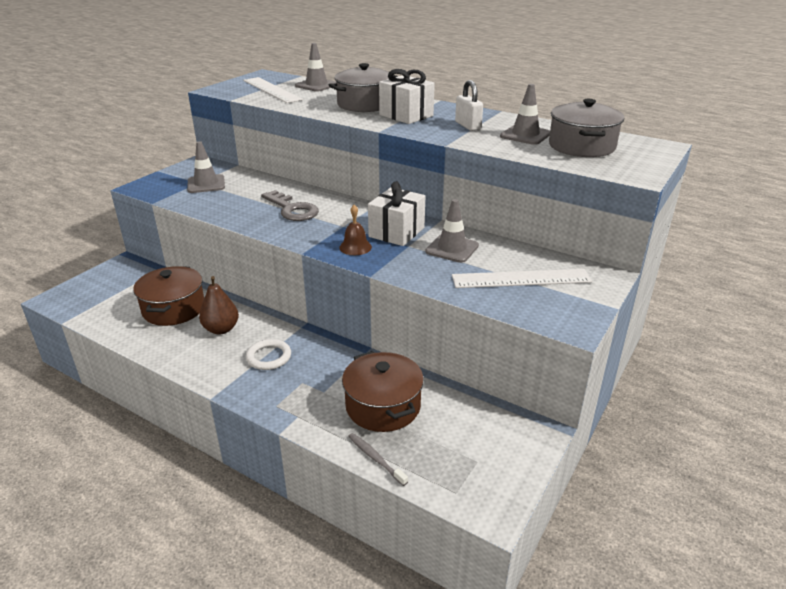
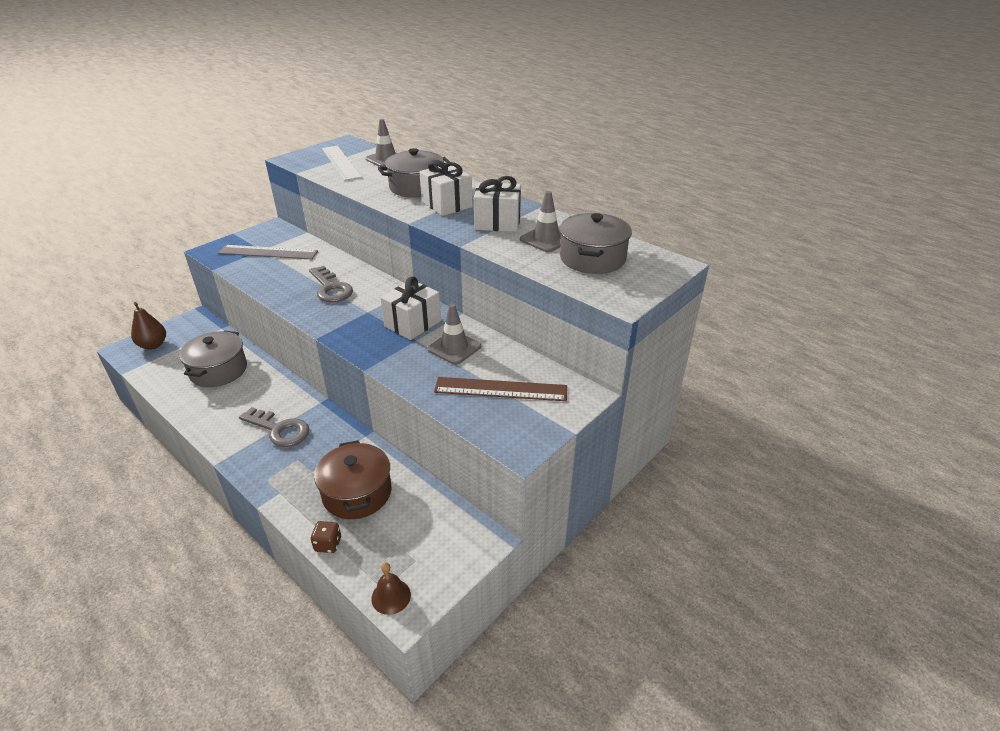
camera: 10 degrees right, 5 degrees up
(174, 309) = (218, 370): brown pot -> grey pot
(206, 184) = (268, 252): grey traffic cone -> grey ruler
(221, 329) = (250, 396): brown pear -> brown pear (153, 345)
(269, 357) = (279, 430): white ring -> grey key
(355, 247) = (366, 336): brown bell -> brown bell (391, 596)
(376, 459) = (328, 544): grey toothbrush -> brown dice
(468, 126) = (497, 222): white padlock -> white gift
(521, 279) = (500, 389): white ruler -> brown ruler

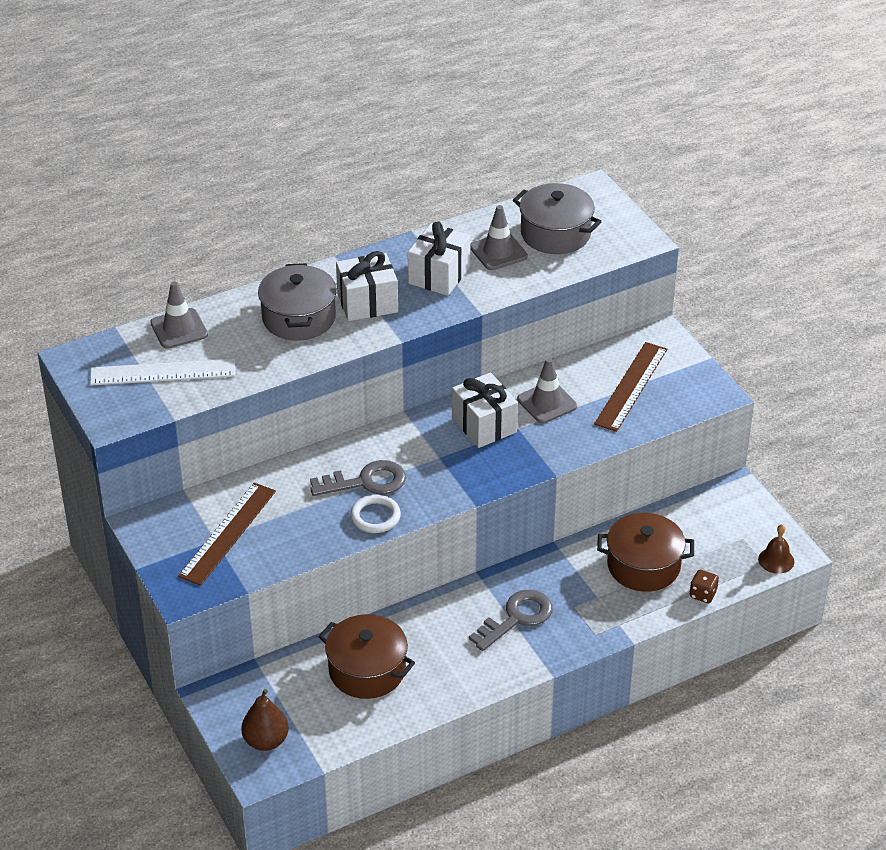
camera: 70 degrees left, 5 degrees up
(218, 370) = (367, 670): grey pot -> brown pot
(268, 252) = (228, 533): grey ruler -> brown ruler
(294, 299) = (375, 517): none -> white ring

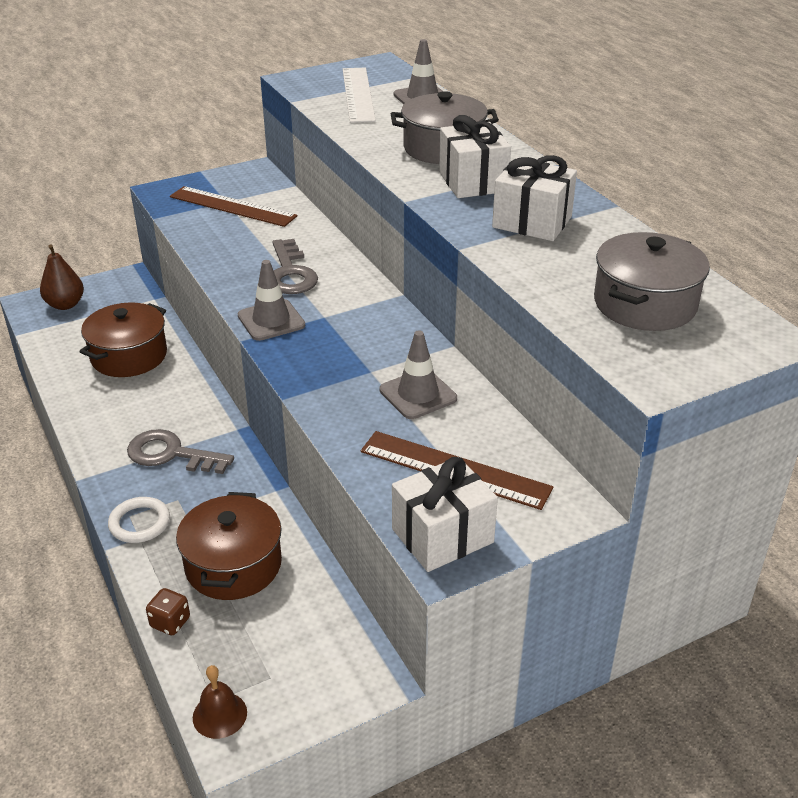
camera: 90 degrees right, 5 degrees down
(375, 517) = (237, 279): white ring -> white ring (140, 523)
(484, 425) = (377, 347): white gift -> white gift (442, 535)
(498, 252) = (590, 261): grey traffic cone -> grey traffic cone (271, 320)
(517, 618) = (171, 454): grey key -> grey key turned 150 degrees clockwise

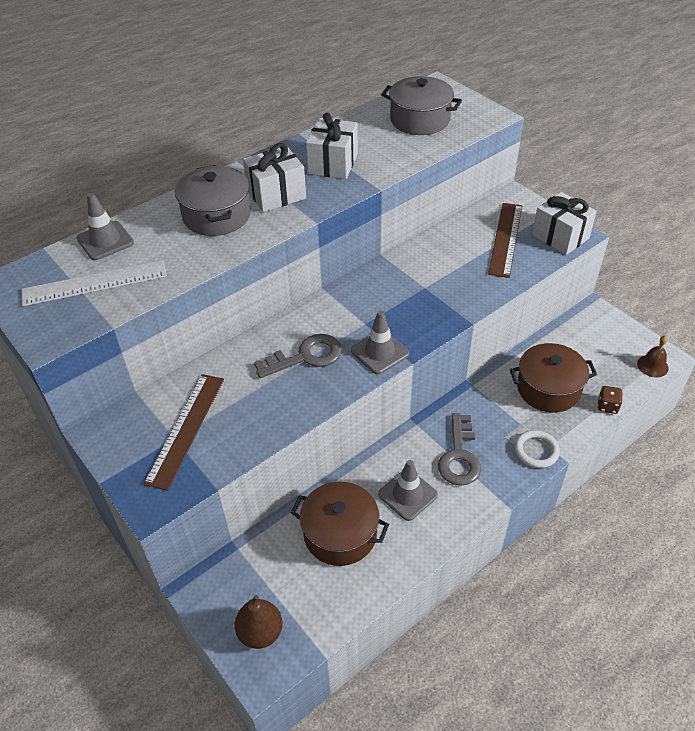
camera: 100 degrees left, 10 degrees up
(418, 394) = (441, 262): grey traffic cone -> grey traffic cone (407, 494)

